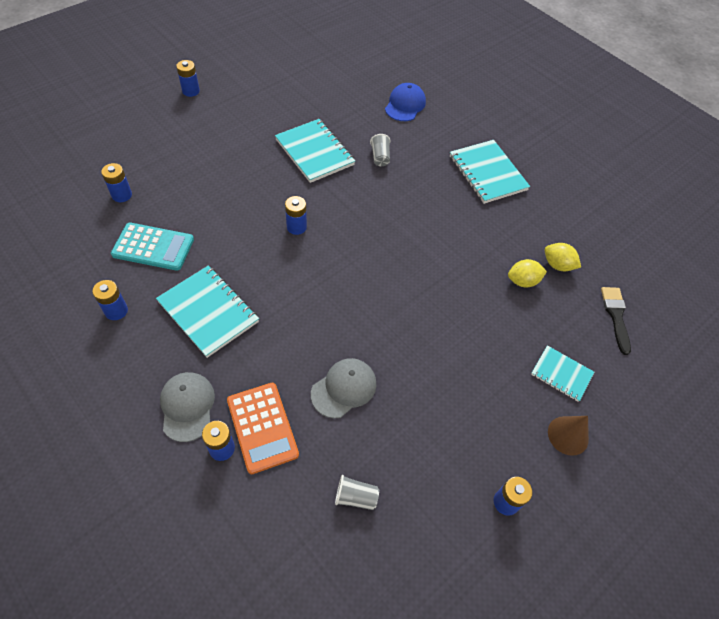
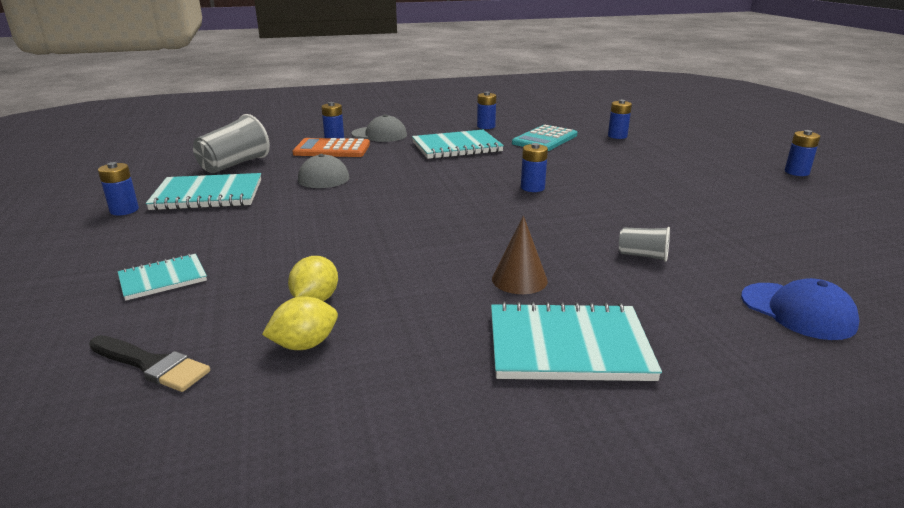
camera: 120 degrees right, 30 degrees down
(314, 152) = (664, 216): turquoise notebook -> turquoise notebook (208, 195)
(355, 497) = (234, 165): grey cup -> grey cup, size x1.88
(568, 435) = (106, 257): brown cone -> brown cone (519, 279)

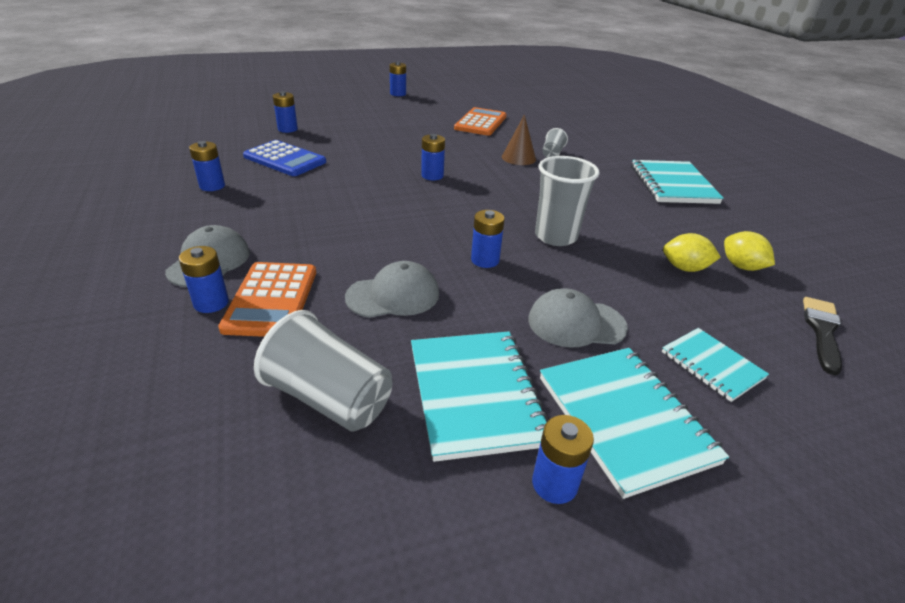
camera: 95 degrees left, 10 degrees up
(255, 230) = (576, 323): none -> grey cap
(361, 204) = (485, 260): none -> blue battery
(399, 236) = (556, 236): none -> grey cup
(456, 147) = (296, 206): turquoise notebook -> turquoise notebook (624, 419)
(519, 279) = (606, 192): brown cone -> brown cone (518, 158)
(545, 139) = (285, 159): turquoise calculator -> blue calculator
(732, 216) = (480, 122): none -> orange calculator
(797, 311) = (599, 131): blue cap -> none

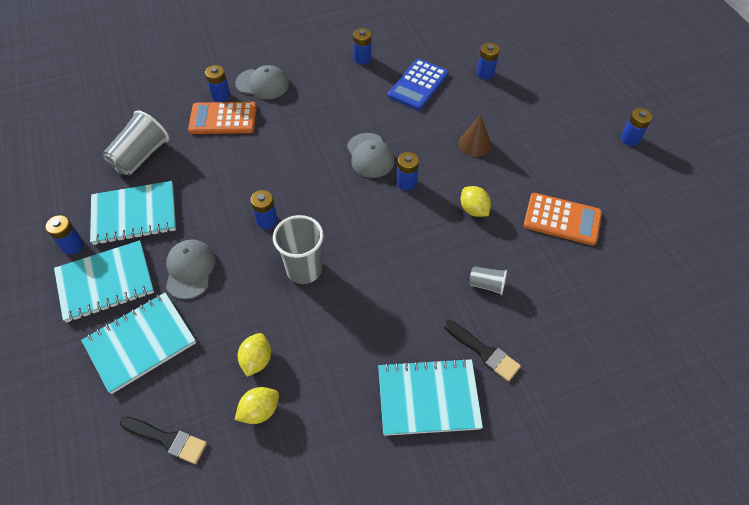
camera: 90 degrees right, 20 degrees up
(393, 295) = (225, 172): grey cap -> grey cap (370, 155)
(469, 151) = (473, 209): none -> yellow lemon
(518, 158) = (466, 252): brown cone -> brown cone (474, 144)
(618, 161) = (484, 352): none -> black brush
(712, 365) = (140, 343): turquoise notebook -> turquoise notebook, size x1.69

